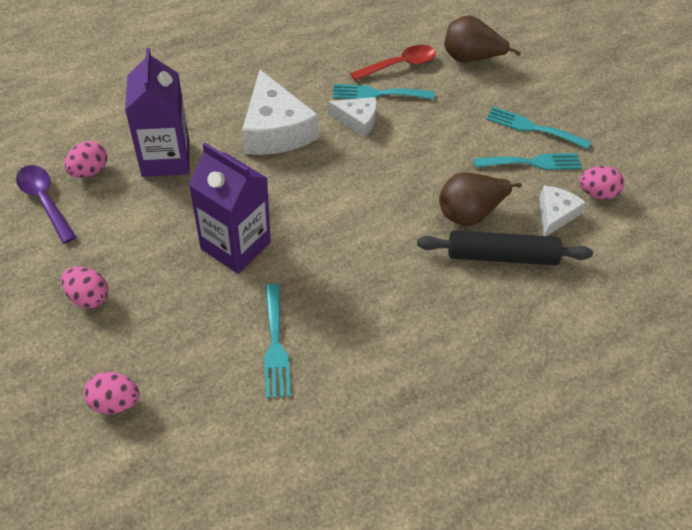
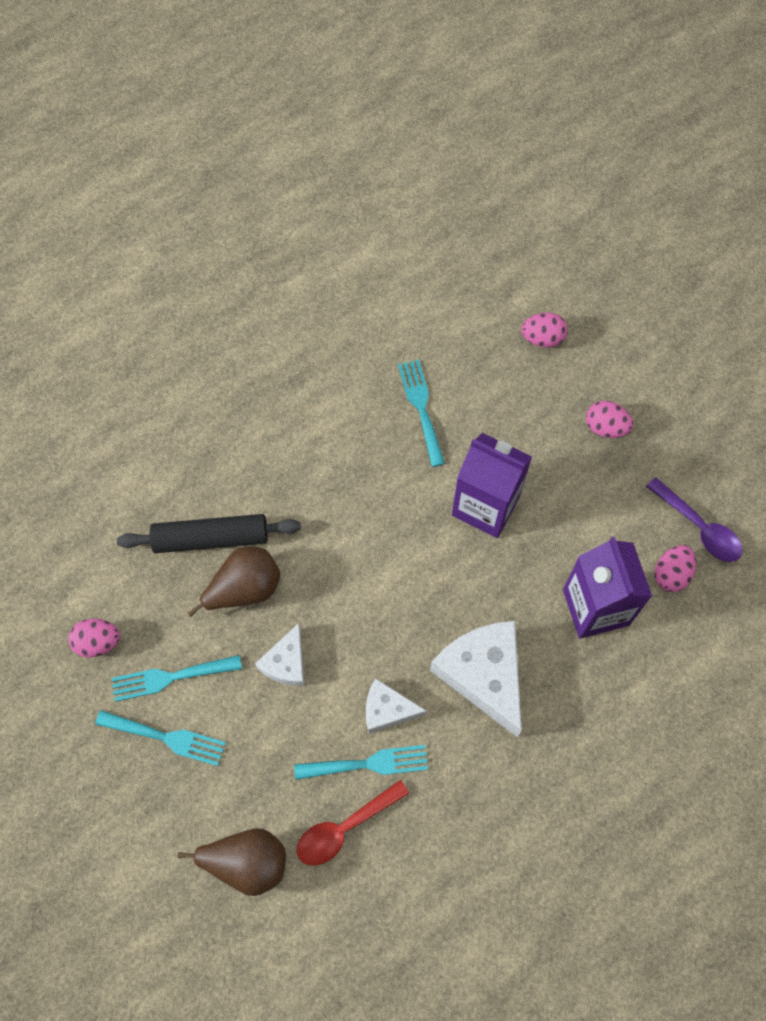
camera: 175 degrees right, 15 degrees up
(555, 215) = (149, 603): white cheese -> white cheese (286, 662)

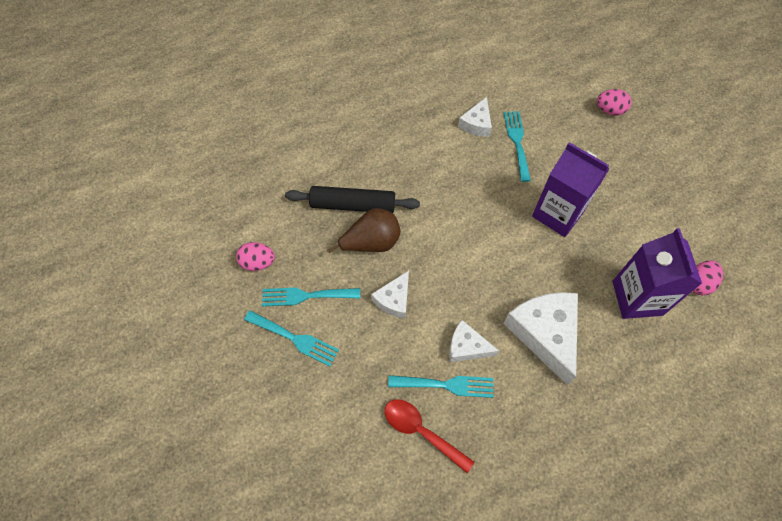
camera: 10 degrees right, 5 degrees down
(246, 862) = (339, 445): brown pear -> none
(345, 828) = (421, 431): red spoon -> red spoon turned 60 degrees clockwise
(363, 388) = (477, 124): none -> white cheese
(605, 427) = (652, 174): pink egg -> none
(699, 527) = (721, 253): purple spoon -> none

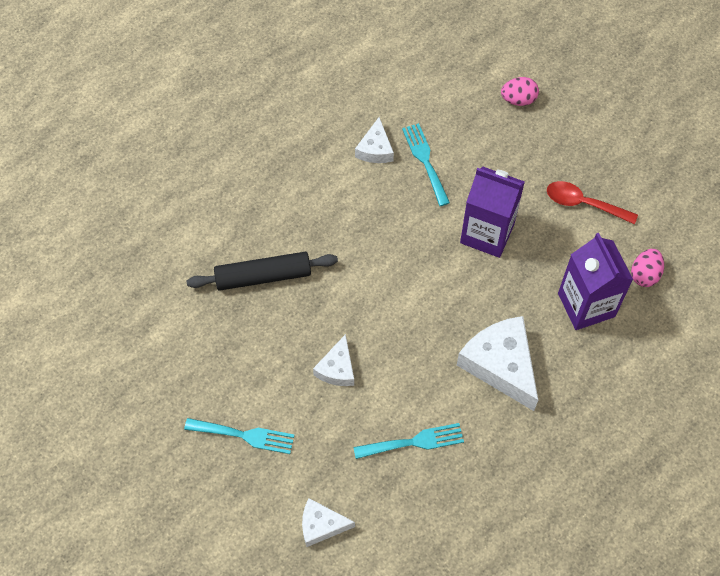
camera: 15 degrees left, 0 degrees up
(258, 263) = (179, 365): pink egg -> none
(306, 296) = (242, 388): turquoise fork -> none
(371, 243) = (296, 313): brown pear -> none
(421, 431) = (401, 493): red spoon -> red spoon (584, 204)
(466, 347) = (425, 398): white cheese -> white cheese (321, 525)

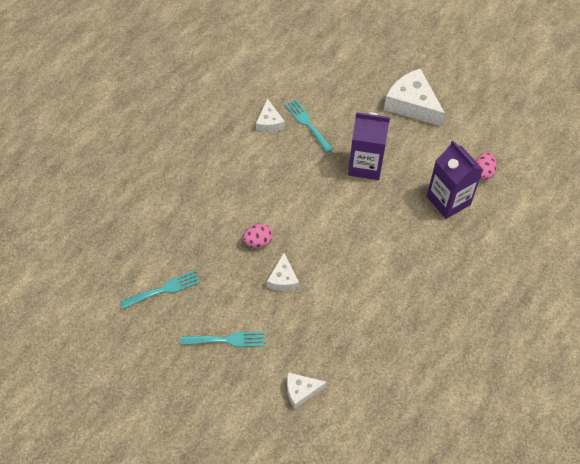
camera: 15 degrees left, 5 degrees down
(263, 276) = (211, 225): black rolling pin -> none
(414, 442) = (352, 318): turquoise fork -> turquoise fork (164, 289)
(501, 365) = (400, 253): white cheese -> white cheese (412, 104)
(518, 100) = (362, 71): pink egg -> pink egg (258, 242)
(584, 204) = (427, 133): red spoon -> none

